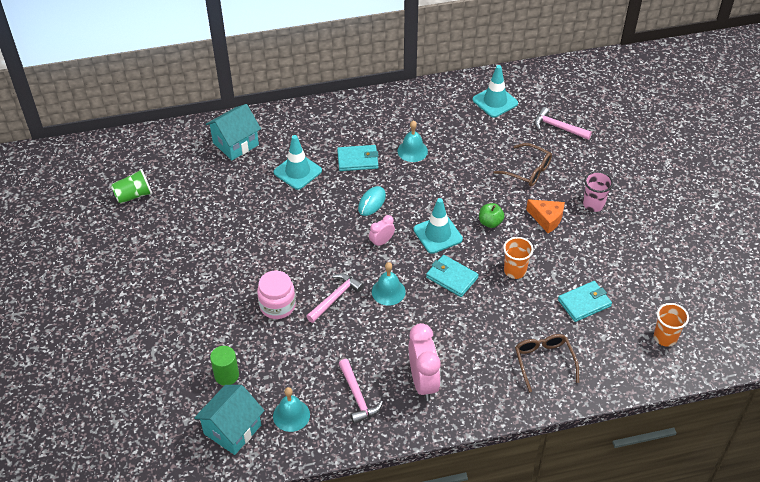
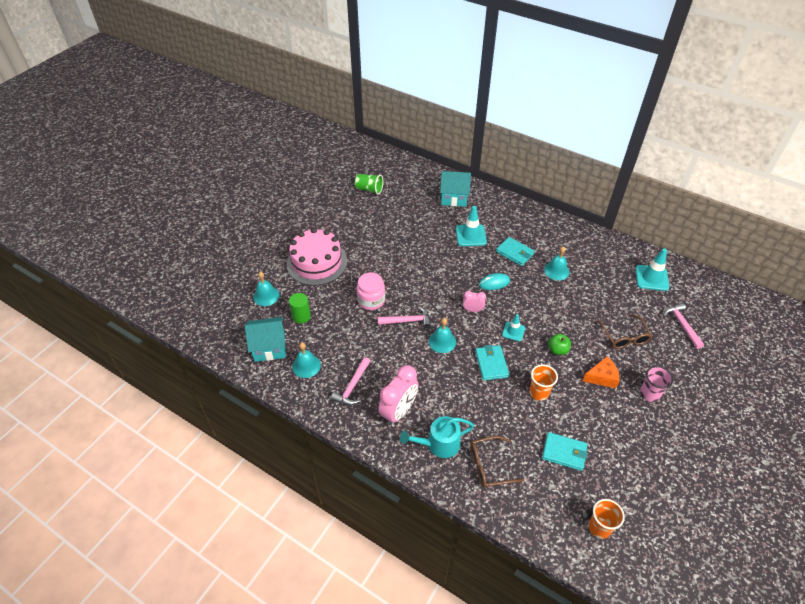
camera: 45 degrees right, 0 degrees up
(162, 385) = (266, 296): none -> turquoise bell
(174, 312) = (317, 262): none -> pink cake
(438, 234) = (513, 331): turquoise traffic cone -> turquoise traffic cone, size x0.61
(487, 379) = (439, 444): none -> turquoise watering can
(544, 362) = (489, 466): brown glasses -> brown glasses turned 135 degrees counterclockwise
(547, 219) = (601, 377): orange cheese -> orange cheese turned 90 degrees counterclockwise

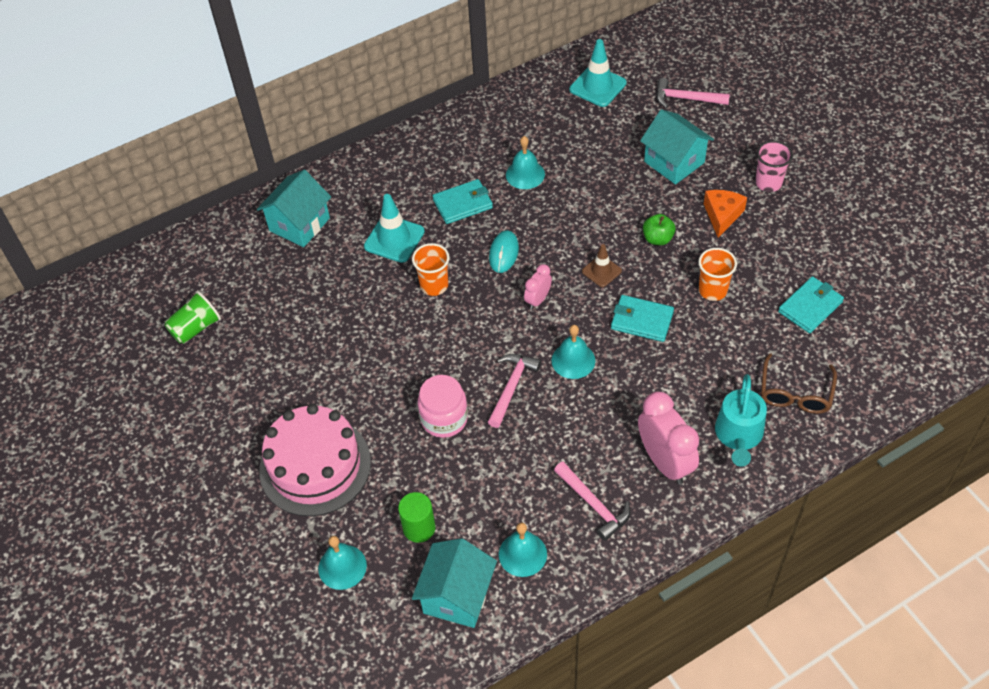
camera: 60 degrees left, 5 degrees up
(513, 331) = (601, 271): turquoise traffic cone -> brown traffic cone
(599, 527) = (919, 321): orange cup -> orange cup (434, 285)
(624, 337) = (674, 162): brown glasses -> turquoise house

